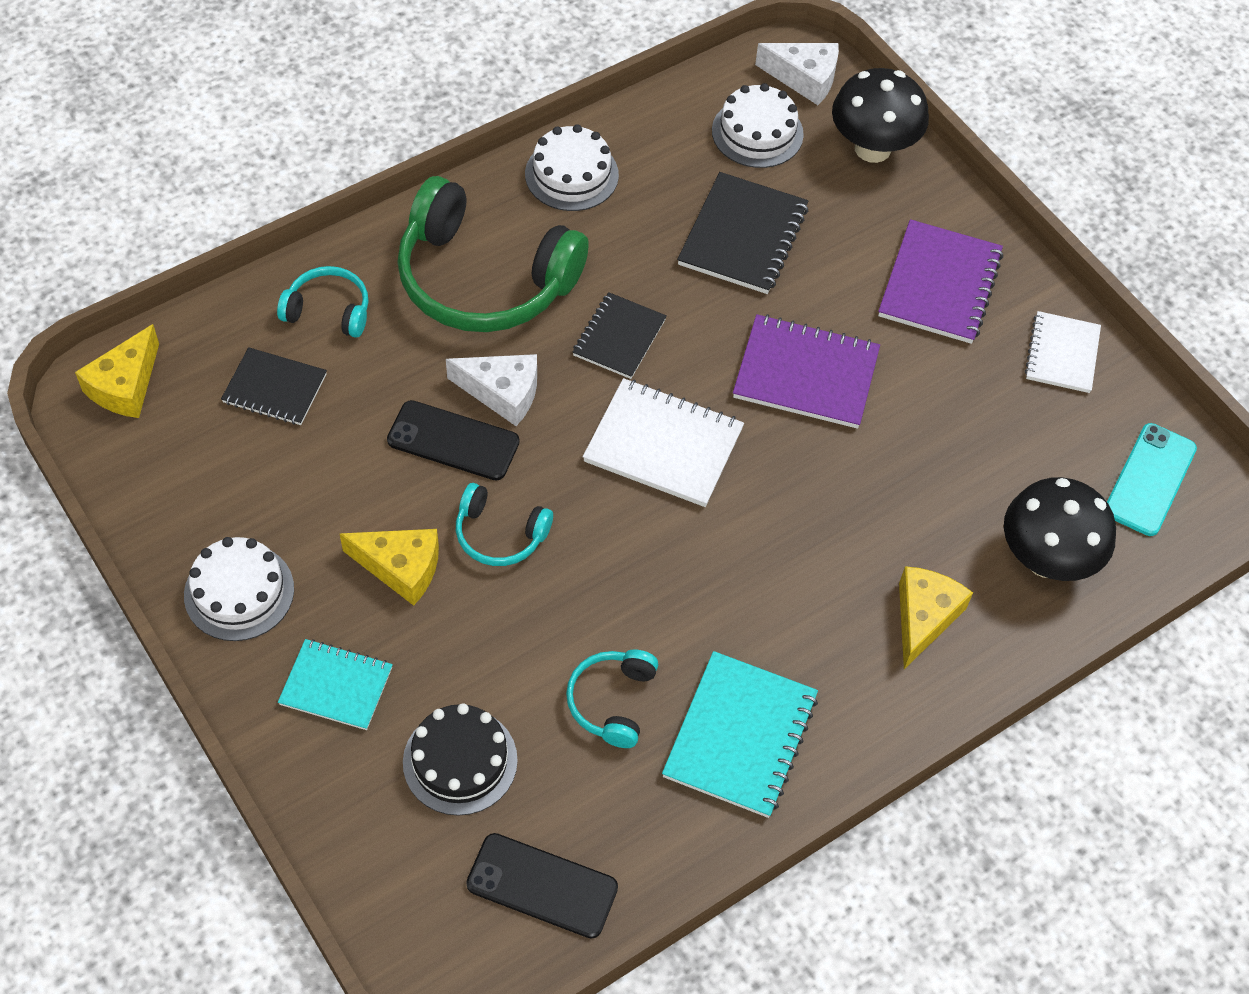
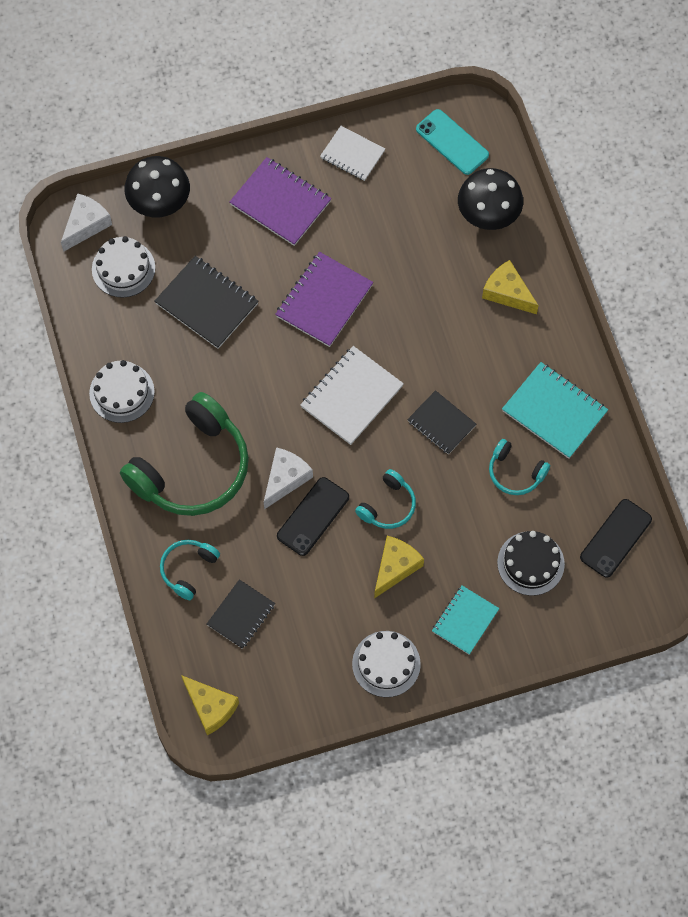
camera: 70 degrees left, 10 degrees up
(619, 337) = (264, 399): black notebook -> black notebook (441, 423)

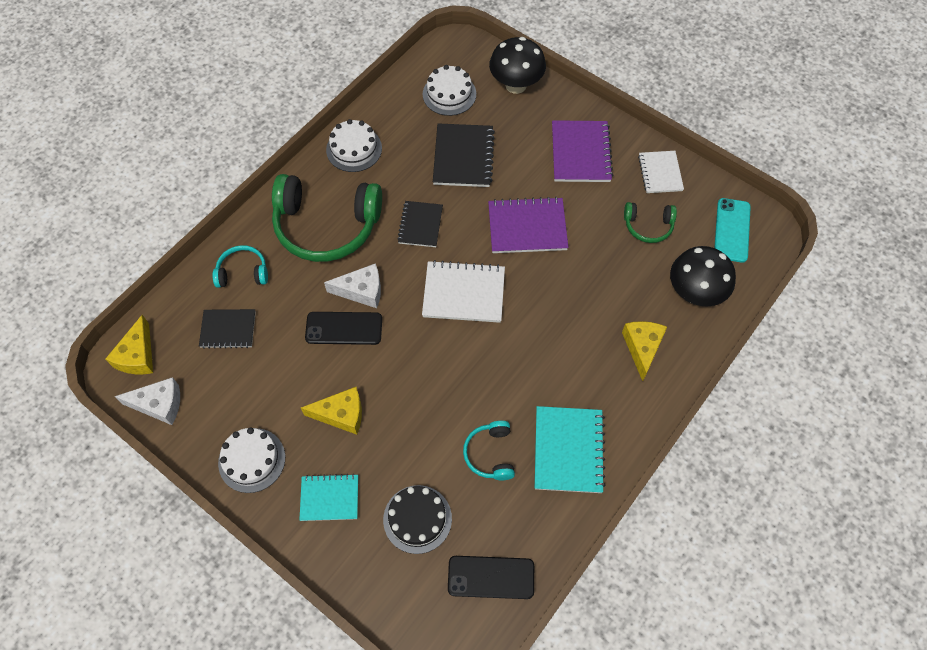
camera: 55 degrees right, 5 degrees down
(86, 225) = (464, 55): white cheese -> white cheese (159, 404)
(388, 505) = (391, 375): turquoise headphones -> none
(398, 204) = (648, 226): none -> green headphones
(441, 423) = (490, 370): black notebook -> black notebook (420, 225)

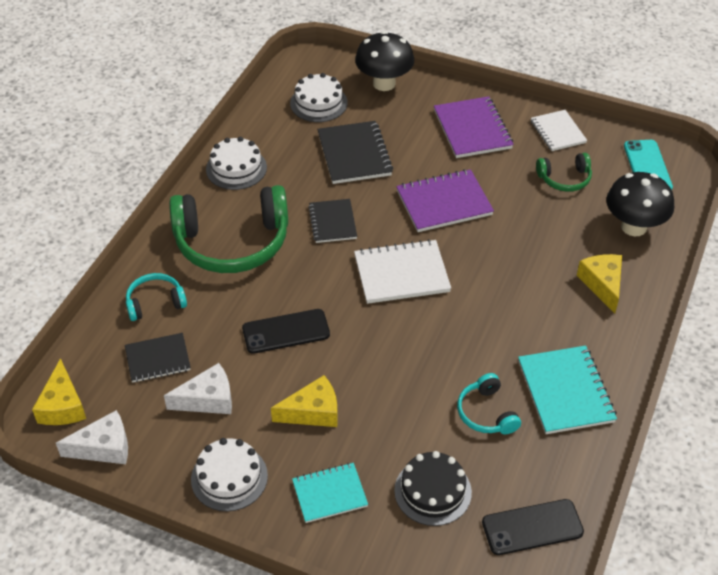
camera: 15 degrees left, 15 degrees down
(362, 291) = (292, 293): white cheese -> white cheese (208, 399)

